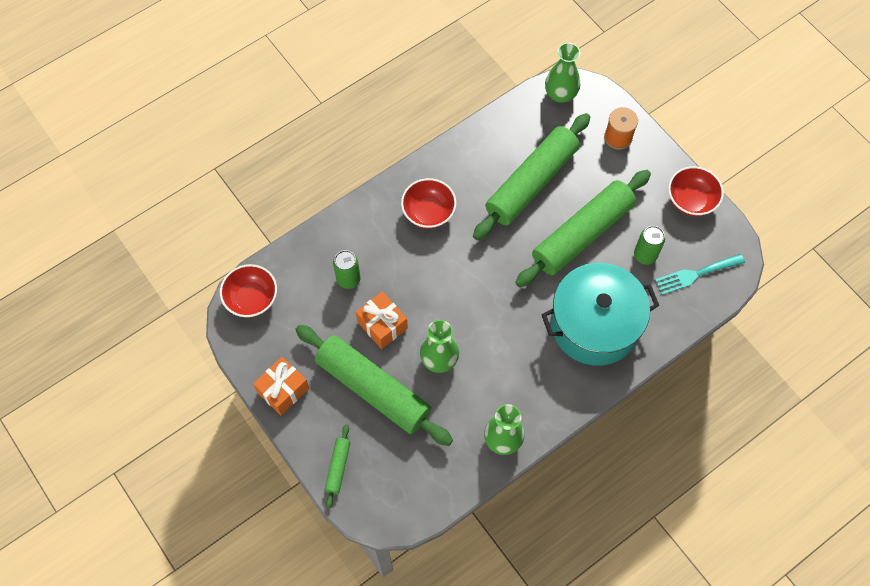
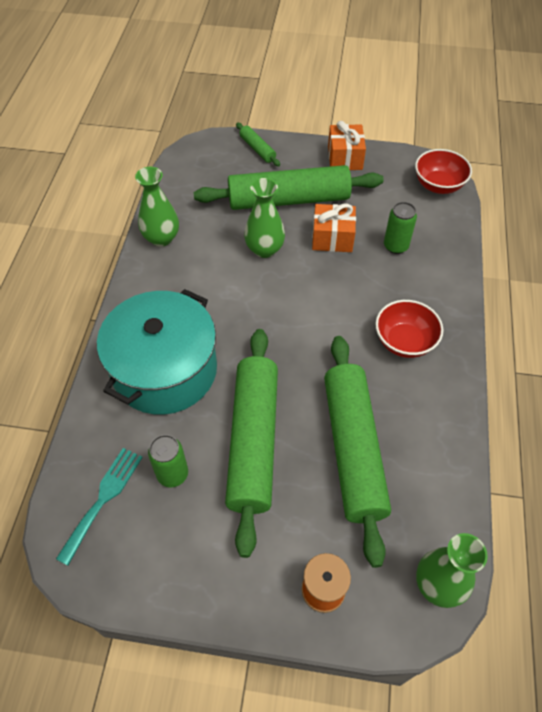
camera: 135 degrees right, 10 degrees down
(691, 200) = (173, 584): red bowl -> none

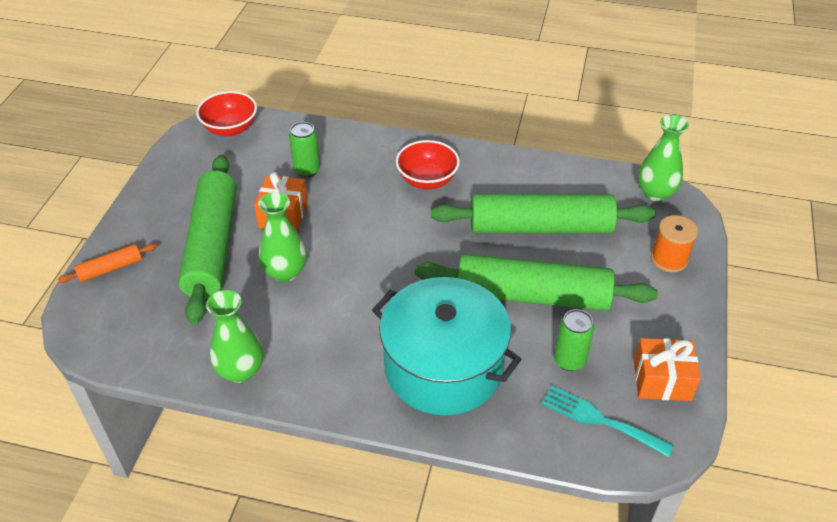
camera: 85 degrees left, 10 degrees down
(257, 149) = (110, 268): green rolling pin -> orange rolling pin
(345, 158) = (160, 192): orange gift -> orange gift (662, 380)

